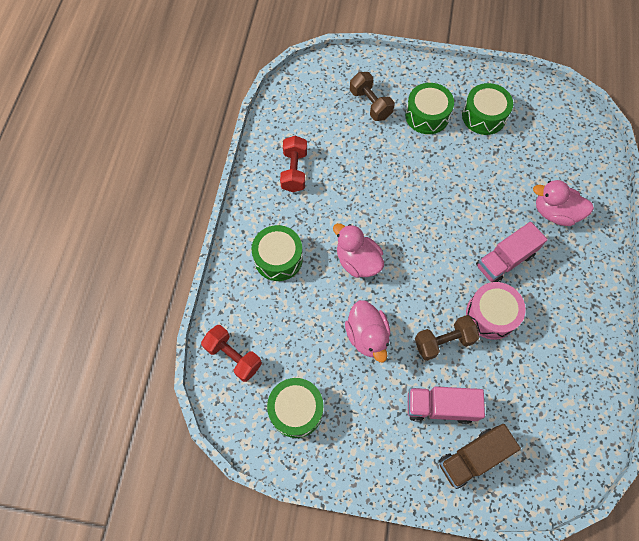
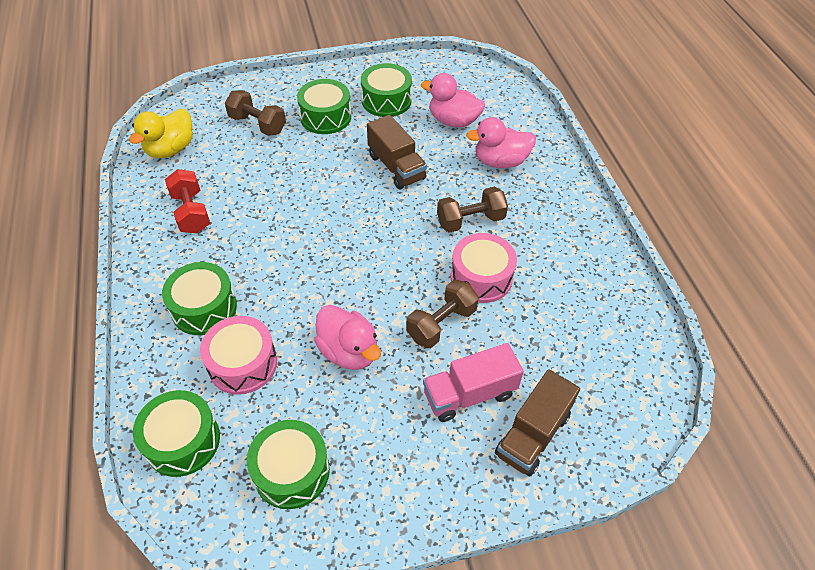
camera: 25 degrees left, 15 degrees down
(233, 356) = (182, 441): red dumbbell -> green drum
(290, 314) = (242, 364): none -> pink drum
(296, 105) = (171, 149): none -> yellow duck
(357, 261) = (304, 277): pink duck -> pink duck (453, 121)
(465, 186) = (396, 167): none -> brown truck
(504, 260) = (470, 221): pink truck -> brown dumbbell

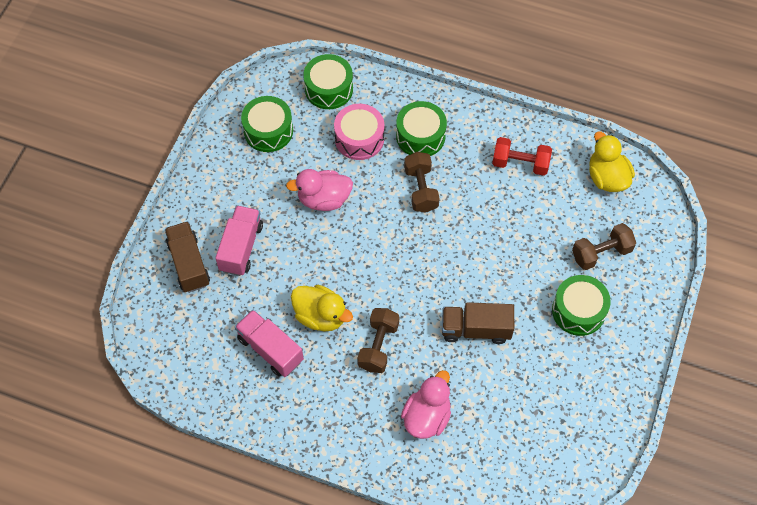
camera: 125 degrees right, 10 degrees up
(386, 100) = (571, 374): green drum -> none
(441, 324) = (303, 265): brown dumbbell -> brown dumbbell (421, 189)
(453, 121) = (505, 414): pink duck -> none
(481, 277) = (321, 316): pink drum -> yellow duck
(550, 297) = (270, 349): none -> pink truck

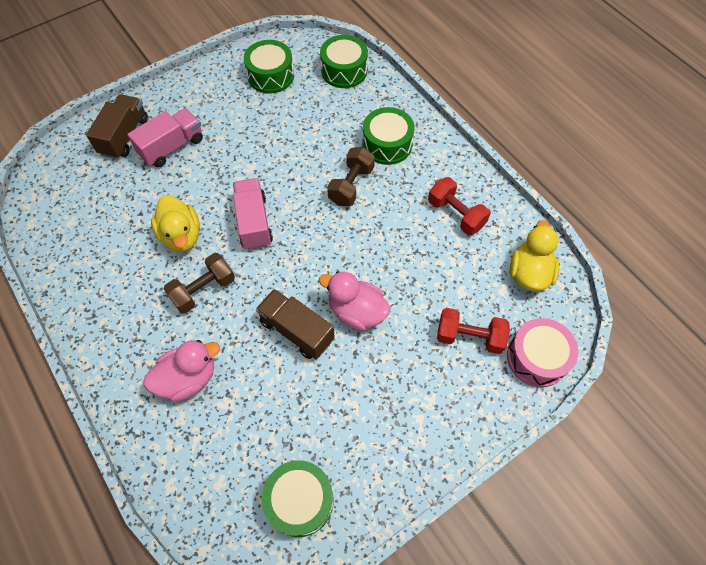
camera: 35 degrees right, 0 degrees up
(270, 349) = (120, 237): pink truck -> pink truck (254, 222)
(324, 199) = (266, 148): pink duck -> pink duck (356, 312)
(359, 138) = (335, 119): pink drum -> pink drum (537, 358)
(578, 311) = (404, 376): green drum -> green drum (300, 500)
(601, 253) = (469, 337): brown dumbbell -> red dumbbell

